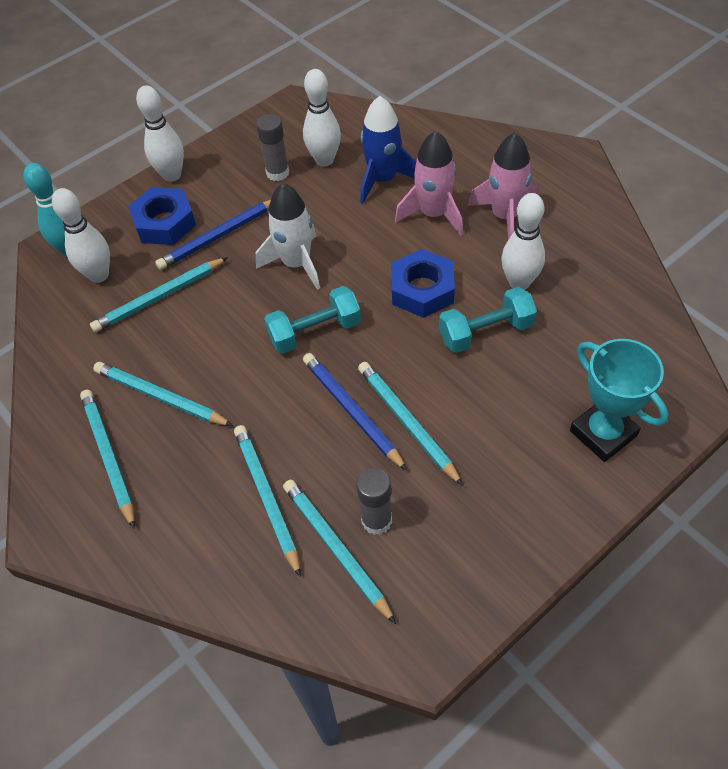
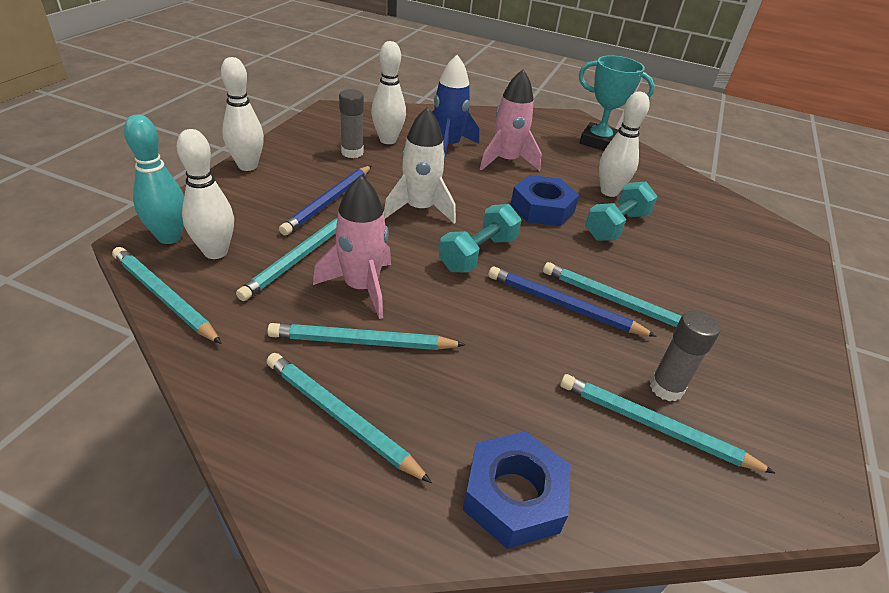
camera: 35 degrees left, 15 degrees down
(164, 223) = (264, 200): blue nut -> blue nut (513, 496)
(267, 497) = (548, 401): turquoise pencil -> turquoise pencil (164, 297)
(505, 216) = (560, 155): pink rocket -> pink rocket (361, 287)
(603, 433) = (762, 272): turquoise trophy -> turquoise trophy (598, 142)

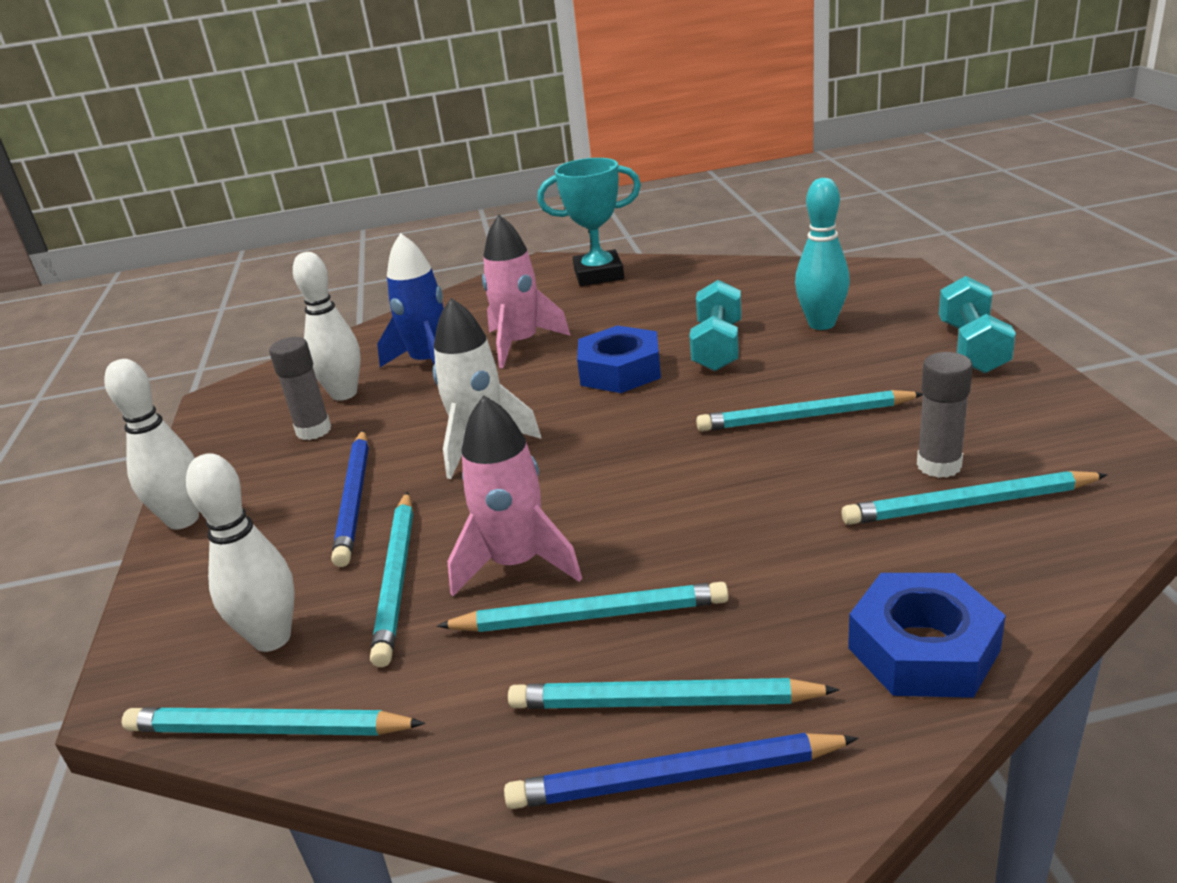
camera: 25 degrees left, 10 degrees down
(169, 237) = (178, 661): turquoise bowling pin -> turquoise bowling pin (821, 324)
(362, 342) = (590, 616): turquoise pencil -> turquoise pencil turned 150 degrees counterclockwise
(478, 254) = (607, 453): turquoise dumbbell -> turquoise dumbbell (972, 348)
(563, 305) = (757, 451): blue pencil -> blue pencil (674, 778)
(609, 192) = (670, 318): white bowling pin -> none

